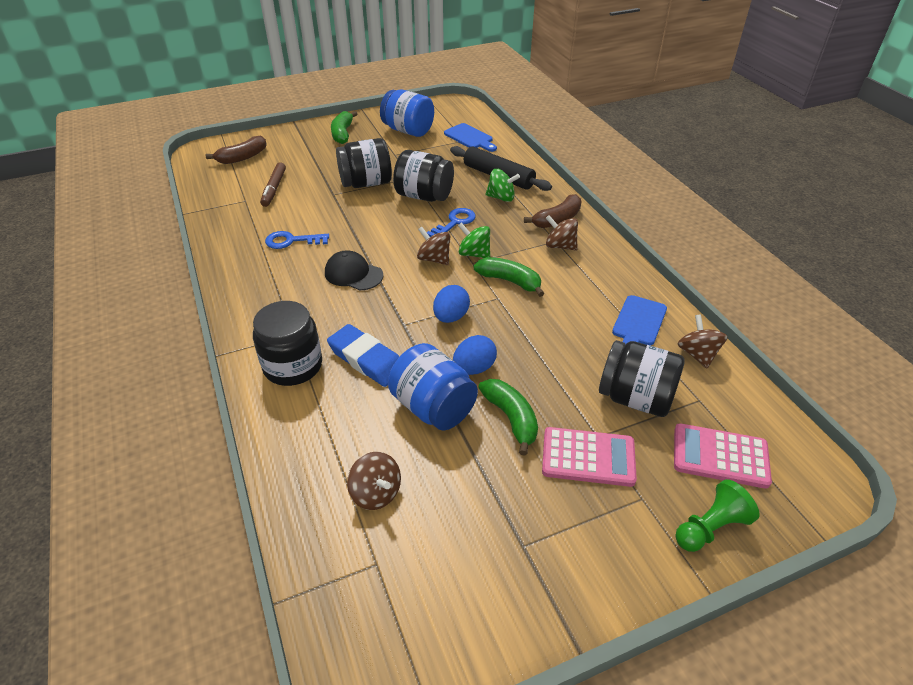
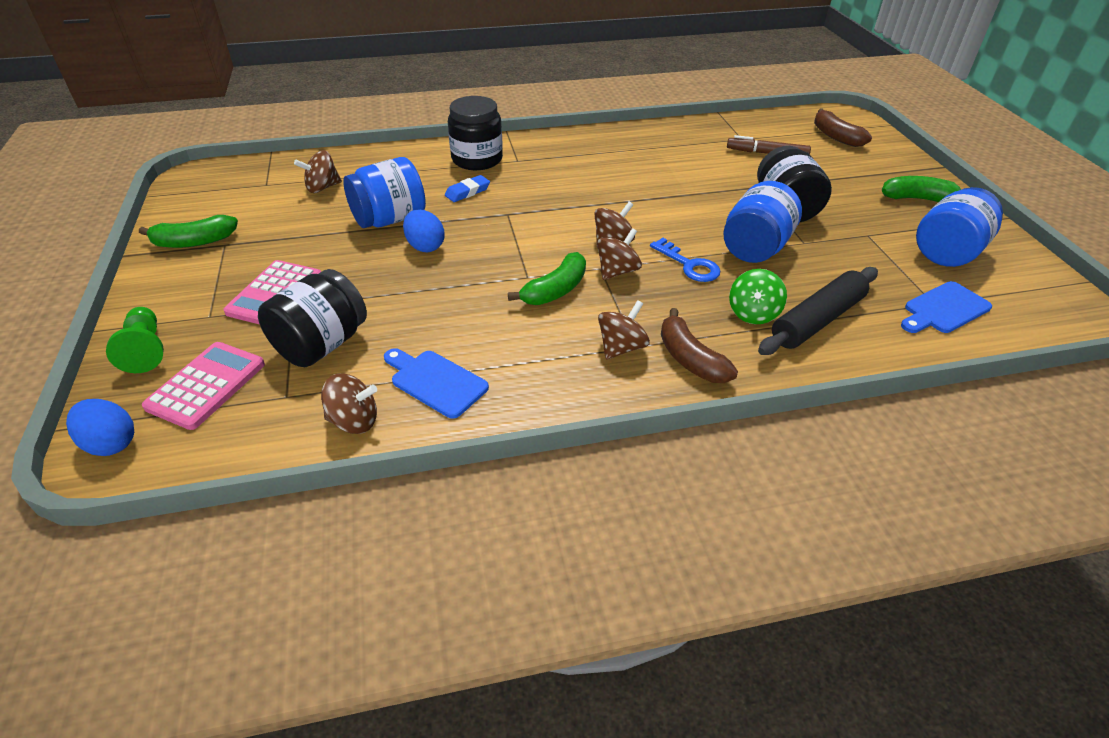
camera: 100 degrees right, 0 degrees up
(292, 241) = (663, 161): blue key -> none
(353, 274) = (597, 192): black cap -> none
(366, 359) = (467, 192): blue eraser -> blue eraser, size x0.59
(424, 196) = (755, 248): black jar -> blue jar
(451, 317) = (507, 242): blue egg -> blue egg (111, 443)
(474, 254) = (617, 271): green spinning top -> brown spinning top
(511, 418) = (350, 258): green banana -> green banana (194, 242)

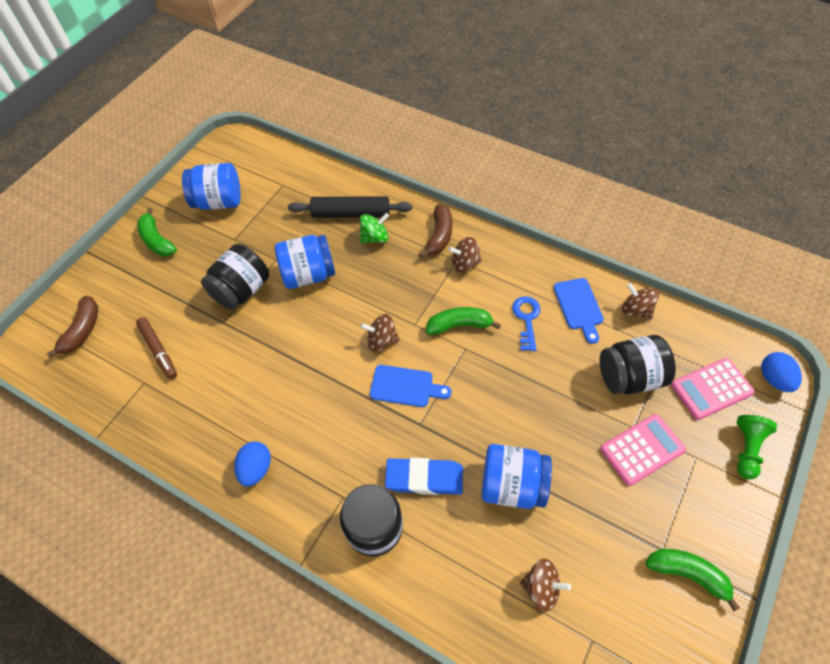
camera: 135 degrees left, 15 degrees up
(425, 246) = (508, 428): blue egg -> blue egg (256, 469)
(467, 192) = (424, 478): blue eraser -> blue eraser, size x1.69
(617, 271) = (408, 314): brown spinning top -> none
(689, 265) = (362, 290): blue key -> blue key (526, 319)
(944, 309) = (284, 179): blue cutting board -> blue cutting board (405, 387)

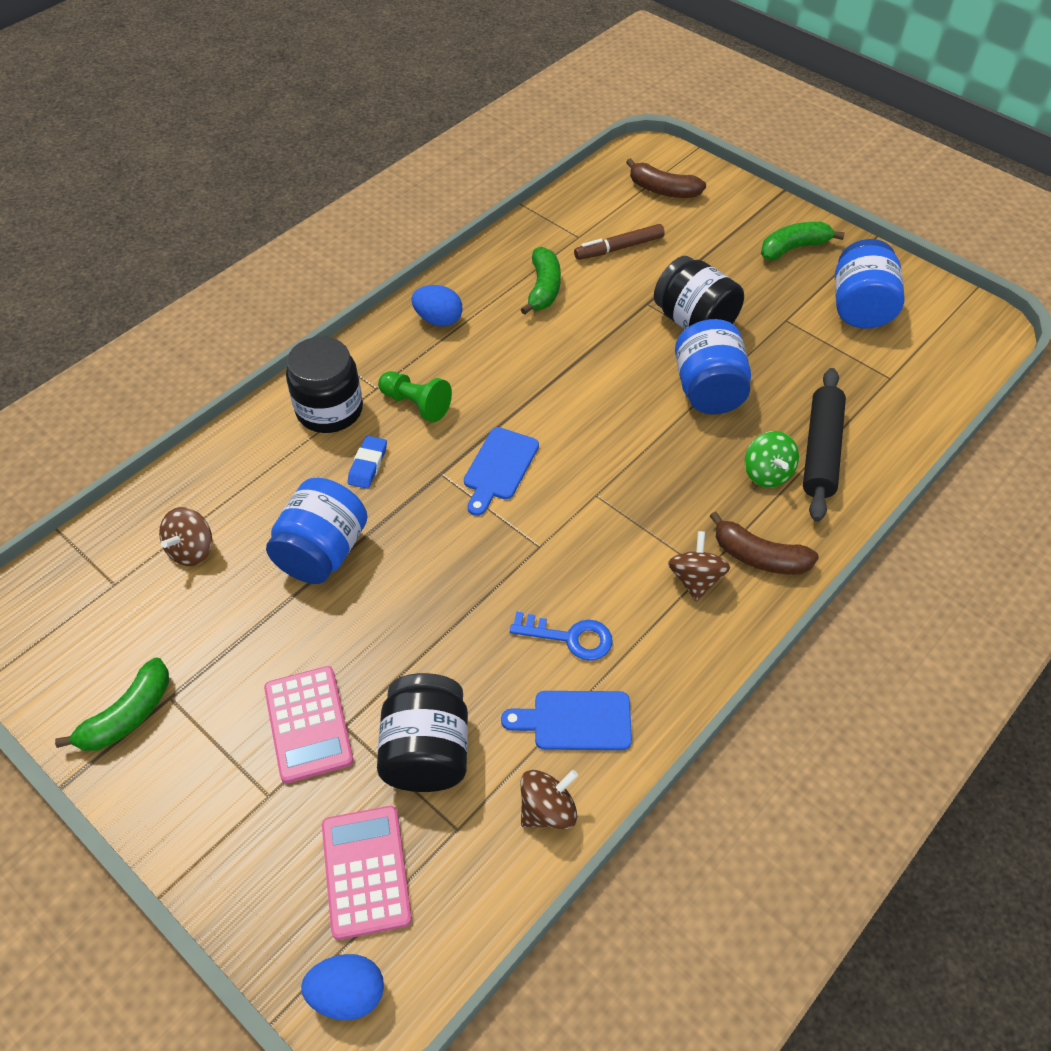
camera: 100 degrees right, 5 degrees down
(381, 340) = (578, 454): brown spinning top -> none
(424, 478) = (368, 465): blue eraser -> blue eraser, size x0.59
(459, 325) = (581, 547): green banana -> green banana (543, 288)
(746, 449) = (250, 878): green pawn -> green pawn (416, 404)

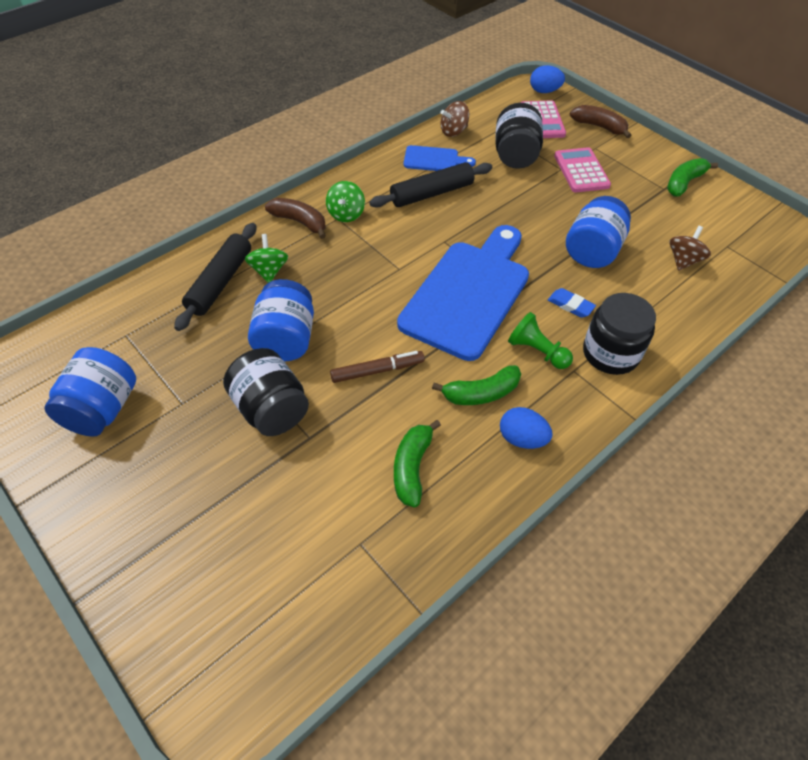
camera: 175 degrees left, 0 degrees up
(368, 465) = (570, 305): blue eraser -> blue eraser turned 75 degrees counterclockwise
(499, 468) = (469, 294): blue cutting board -> blue cutting board, size x2.19
(569, 637) = (431, 193): blue key -> black rolling pin
(619, 248) = (317, 518): brown marker -> brown marker (377, 370)
(662, 190) = (232, 620): brown banana -> brown banana (599, 127)
(695, 579) = (346, 214): brown spinning top -> green spinning top
(793, 248) = (121, 496): green banana -> green banana (481, 393)

